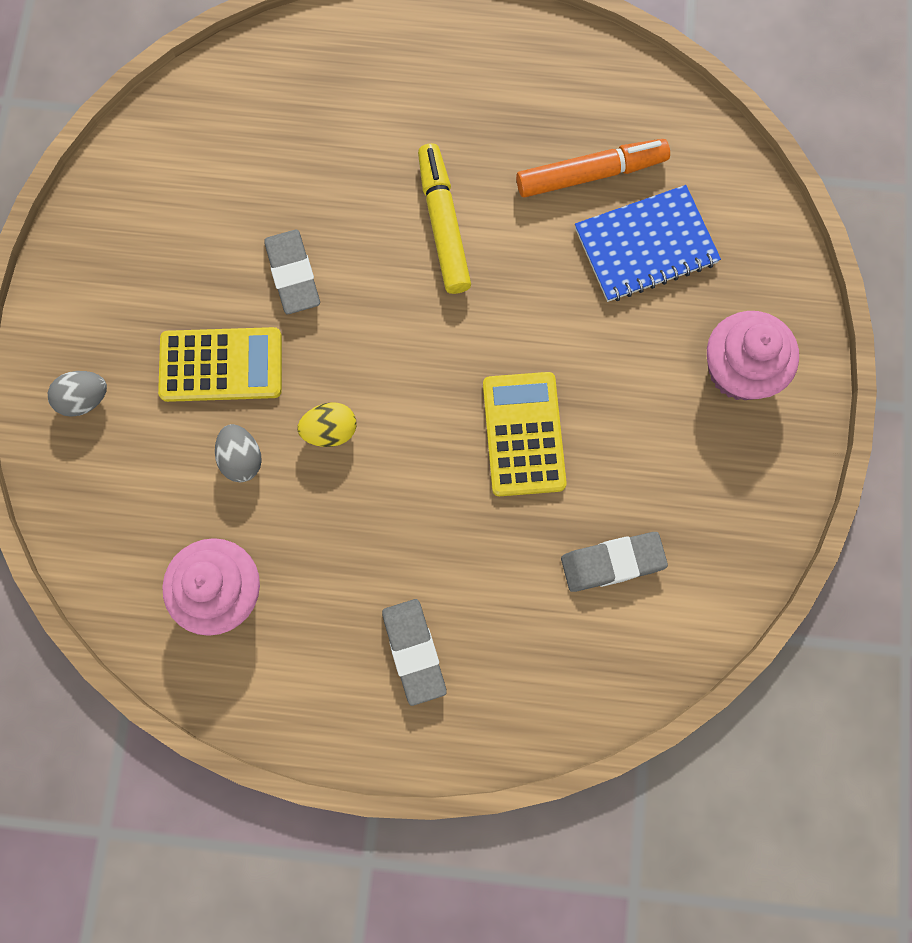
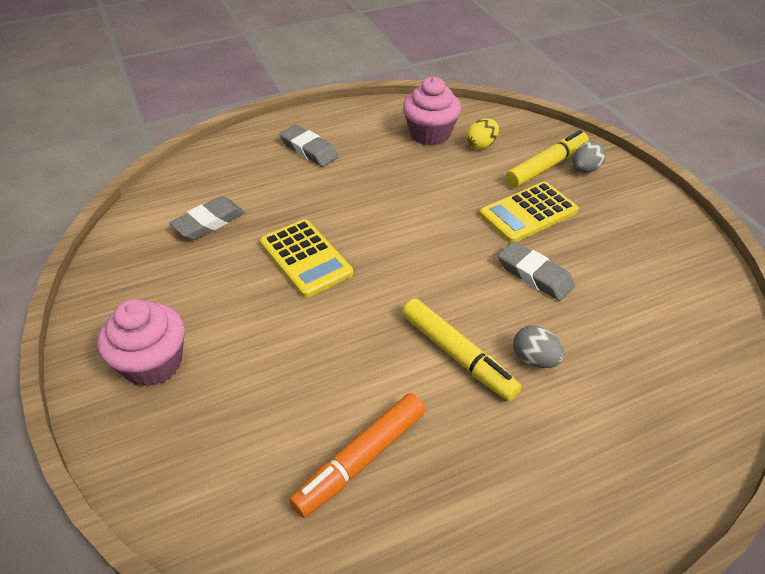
camera: 150 degrees right, 30 degrees down
(126, 433) = (546, 166): none -> yellow marker
(241, 459) = (472, 181): grey egg -> grey egg (534, 359)
(330, 431) = (433, 211): yellow egg -> yellow egg (481, 145)
(645, 246) = (276, 421): blue notebook -> none

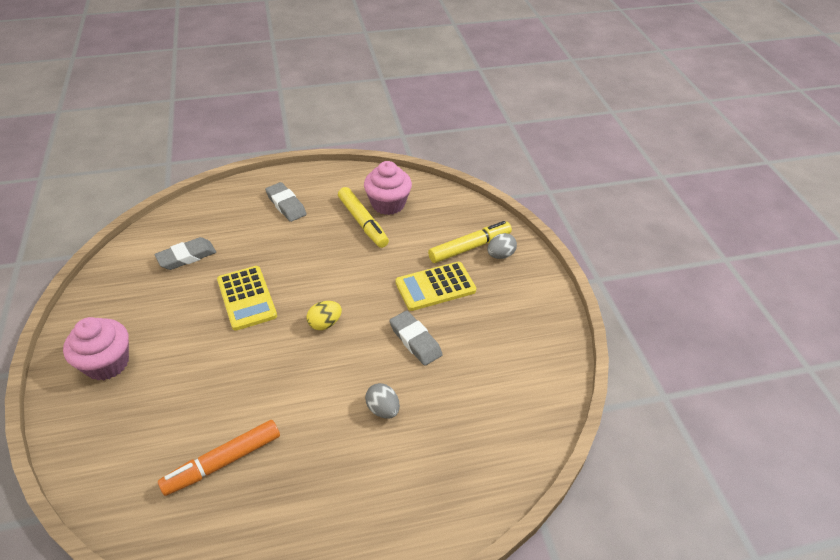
camera: 10 degrees right, 0 degrees up
(458, 355) = (327, 396): yellow marker -> yellow marker (363, 222)
(481, 145) = (425, 220): yellow egg -> yellow egg (325, 323)

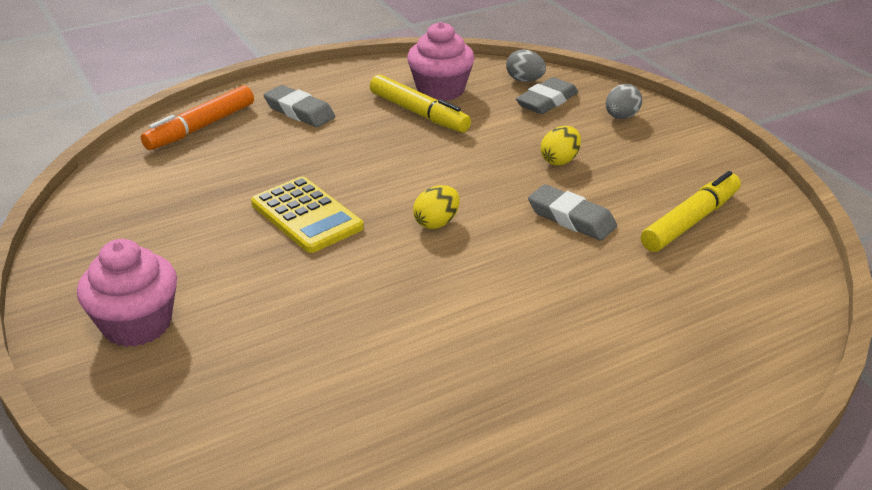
camera: 15 degrees left, 10 degrees down
(187, 257) = (188, 187): grey eraser -> grey eraser (547, 101)
(223, 462) = (389, 399): orange marker -> orange marker (201, 127)
(383, 409) = (577, 296): grey egg -> grey egg (525, 80)
(435, 287) = (560, 160): yellow calculator -> yellow egg
(469, 247) = (577, 115): yellow marker -> yellow marker (690, 221)

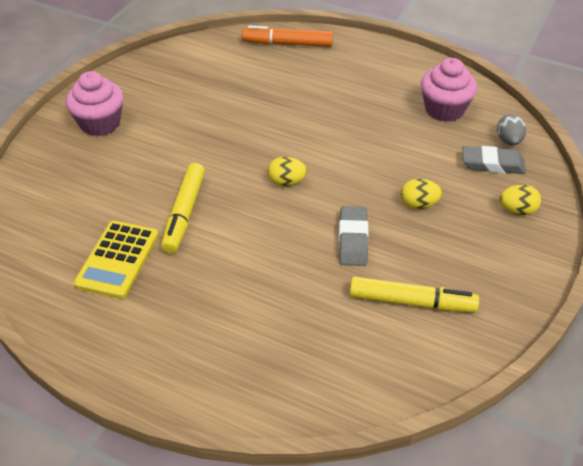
camera: 55 degrees right, 10 degrees up
(299, 112) = (346, 68): grey eraser -> none
(306, 216) = (242, 128): yellow calculator -> yellow calculator (117, 260)
(419, 113) = (403, 115): yellow marker -> yellow marker (184, 214)
(621, 117) = (517, 210): grey egg -> yellow egg

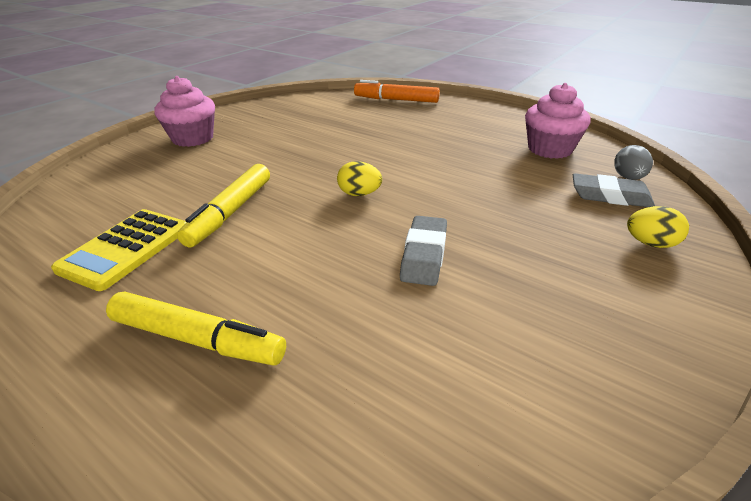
camera: 10 degrees right, 10 degrees down
(411, 302) = (497, 340): yellow marker -> yellow marker (198, 339)
(418, 204) = (515, 226): yellow egg -> none

